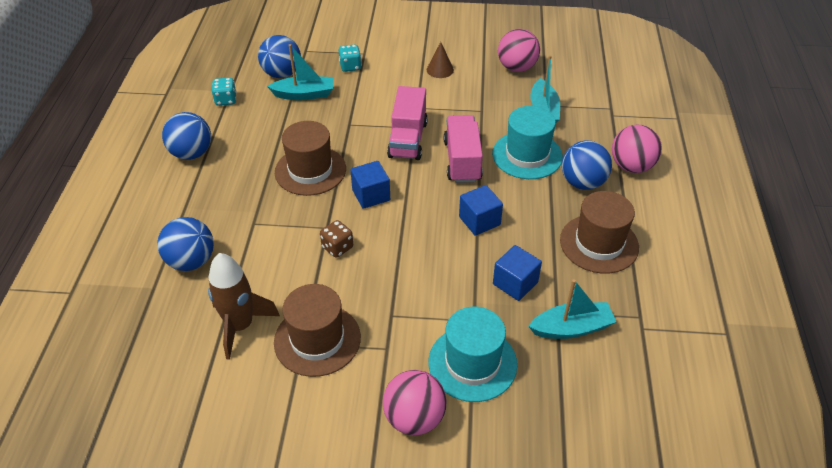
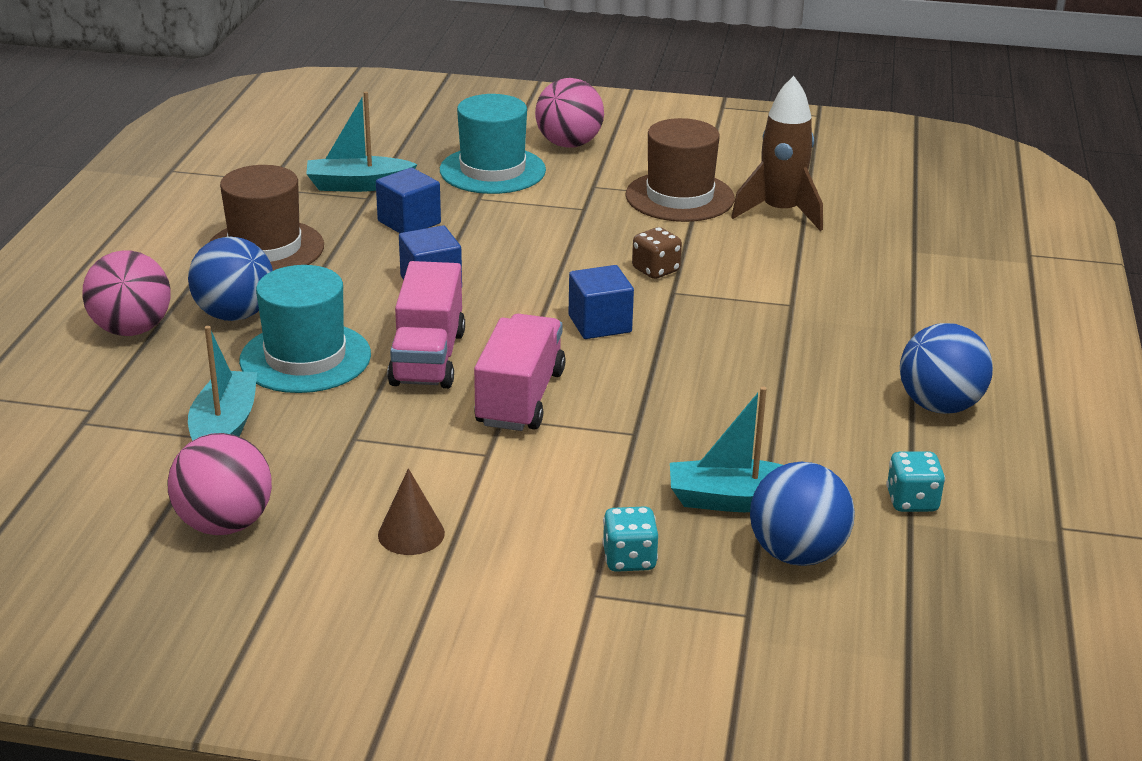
camera: 175 degrees left, 15 degrees down
(191, 261) = (872, 271): blue ball -> none
(310, 170) = (707, 364): brown hat -> none

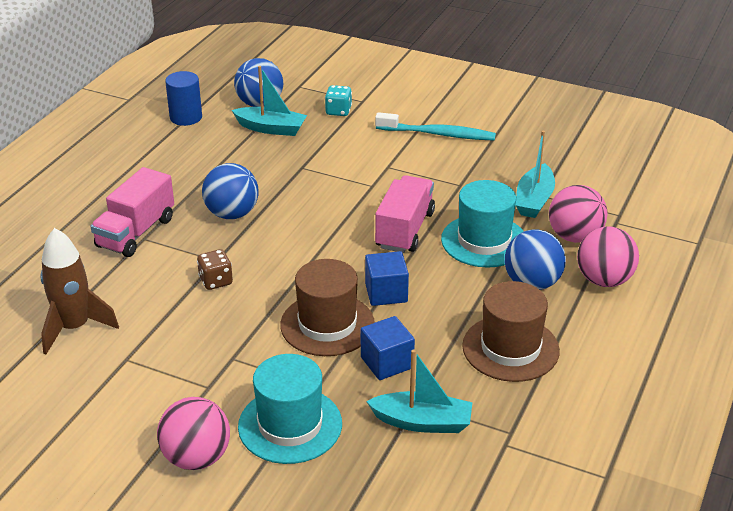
camera: 165 degrees left, 5 degrees up
(225, 524) = (530, 150): pink ball -> pink ball (574, 236)
(411, 534) = (438, 134): brown cone -> turquoise toothbrush
(520, 398) = (357, 195): pink truck -> pink truck (136, 232)
(600, 324) = (282, 240): blue cube -> none
(679, 197) = (142, 360): brown hat -> brown hat (327, 324)
(912, 501) = (186, 117): turquoise dice -> blue cylinder
(939, 406) = (121, 160): blue ball -> blue ball (232, 214)

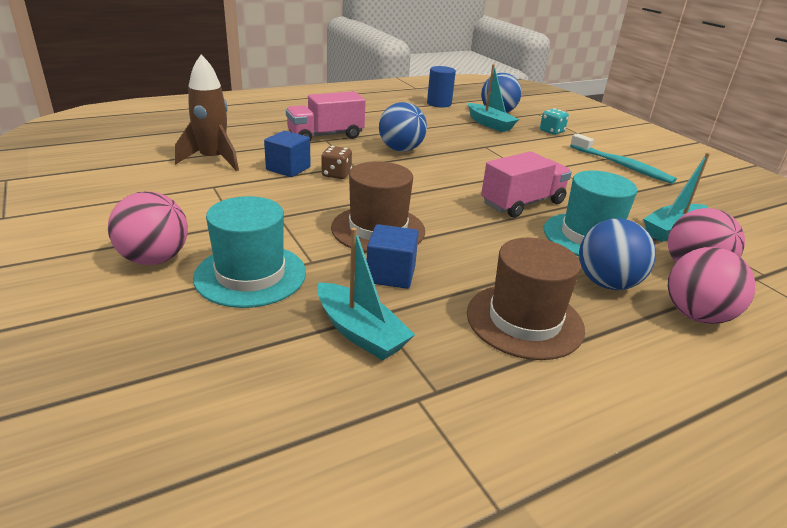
camera: 35 degrees right, 5 degrees down
(386, 293) = (454, 232): blue cube -> blue cube (288, 168)

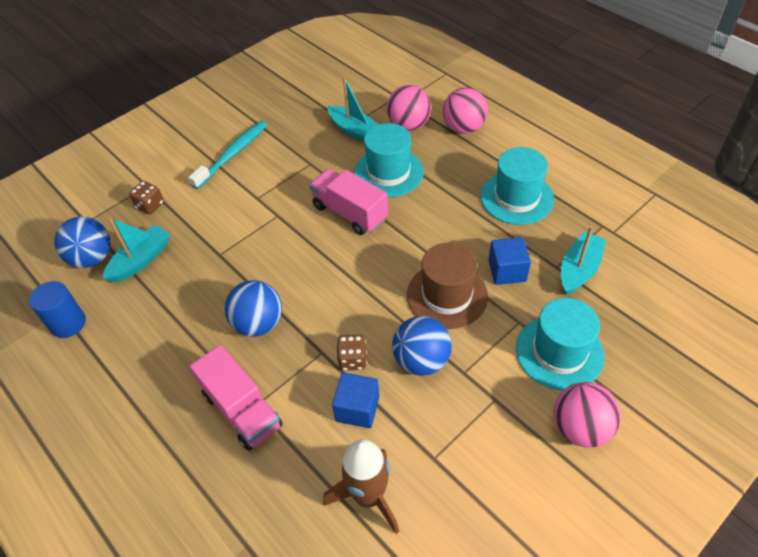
camera: 100 degrees left, 20 degrees up
(524, 320) = (516, 198): brown hat -> turquoise hat
(551, 131) = (150, 206): turquoise dice -> brown dice
(607, 283) = (450, 163): blue ball -> blue ball (421, 360)

